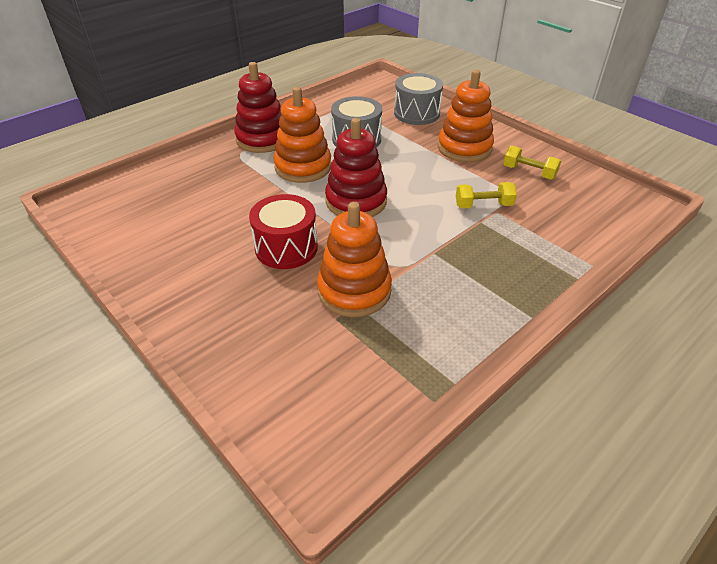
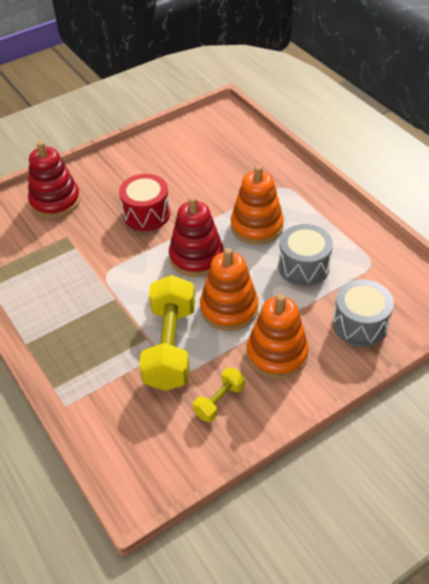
camera: 100 degrees right, 5 degrees up
(262, 139) = (309, 201): red stacking toy -> red stacking toy (55, 201)
(354, 291) = (88, 247): orange stacking toy -> orange stacking toy (229, 309)
(483, 205) = (170, 346): yellow dumbbell -> yellow dumbbell, size x2.05

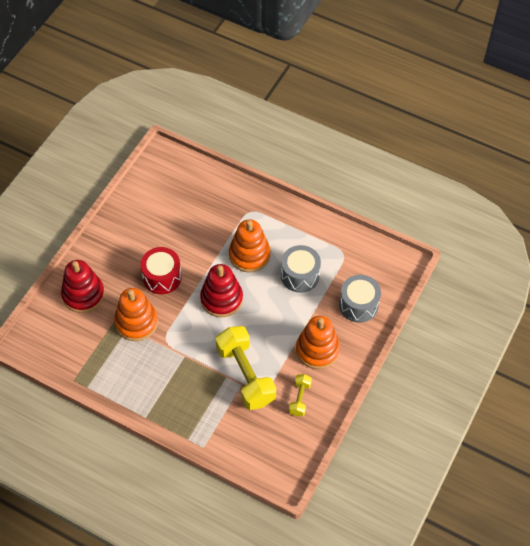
camera: 30 degrees left, 10 degrees up
(229, 309) = (268, 330): orange stacking toy -> orange stacking toy (136, 322)

